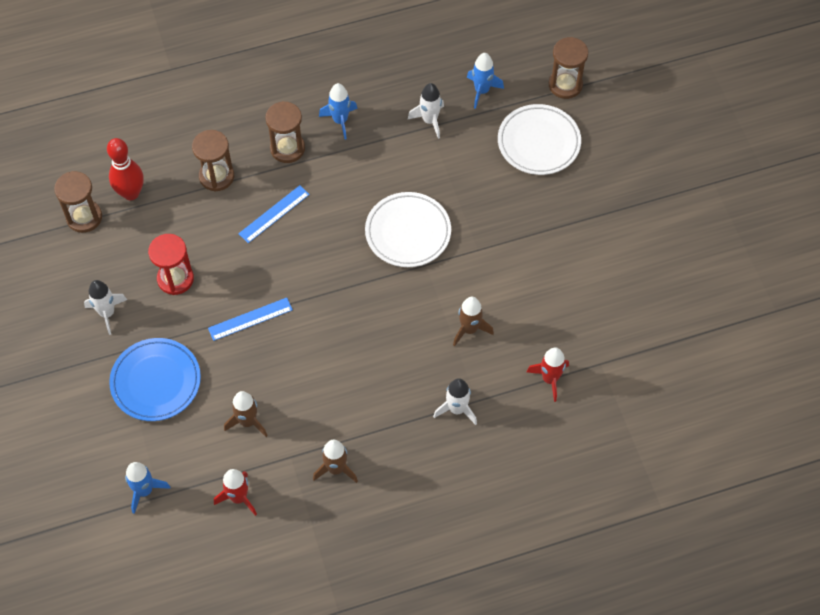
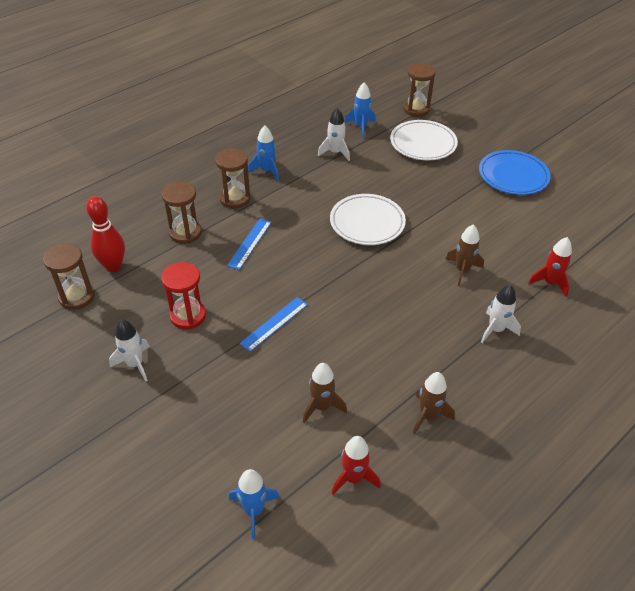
camera: 25 degrees left, 15 degrees down
(156, 382) = (213, 405): blue plate -> blue plate (513, 176)

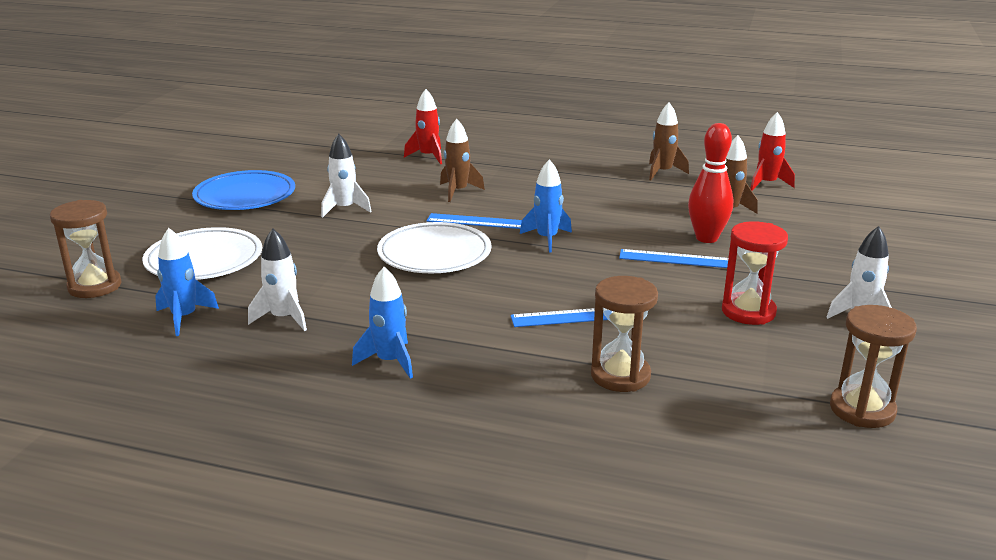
camera: 120 degrees left, 20 degrees down
(113, 266) = (769, 407): red bowling pin -> red bowling pin (706, 238)
(235, 198) = (492, 364): brown hourglass -> none
(254, 510) = (863, 209): blue rocket -> blue rocket (547, 239)
(402, 259) = (477, 221): none -> blue ruler
(495, 329) = (524, 166): white rocket -> white rocket (345, 209)

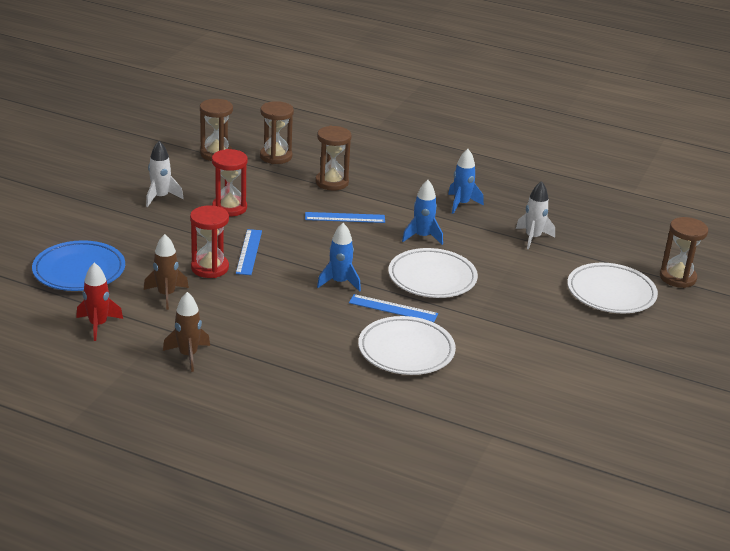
camera: 175 degrees left, 5 degrees up
(184, 318) = (598, 246): blue rocket -> blue rocket (422, 237)
(245, 196) = (614, 368): blue plate -> blue plate (79, 271)
(345, 209) = (513, 338): white rocket -> none
(428, 156) = (434, 416): red rocket -> none
(458, 191) = (406, 350): brown rocket -> white plate
(675, 259) = (249, 252): blue ruler -> blue ruler turned 75 degrees clockwise
(706, 238) = (210, 268): red bowling pin -> red hourglass
(752, 419) = (276, 156): none -> brown hourglass

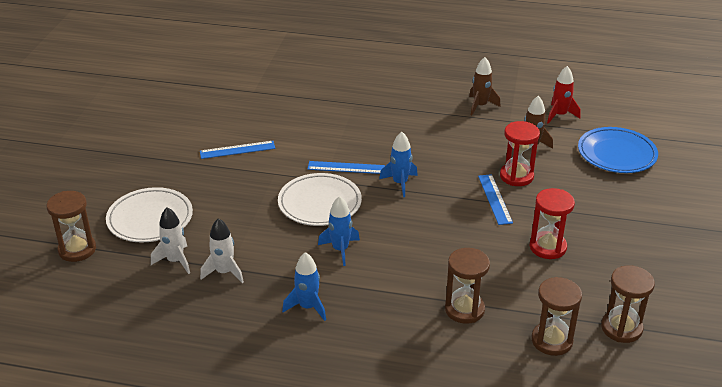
camera: 170 degrees right, 5 degrees up
(160, 197) = (623, 246): white rocket -> white rocket (175, 261)
(345, 217) = (427, 259): blue ruler -> blue ruler (237, 150)
(406, 350) = (325, 135): white plate -> none

